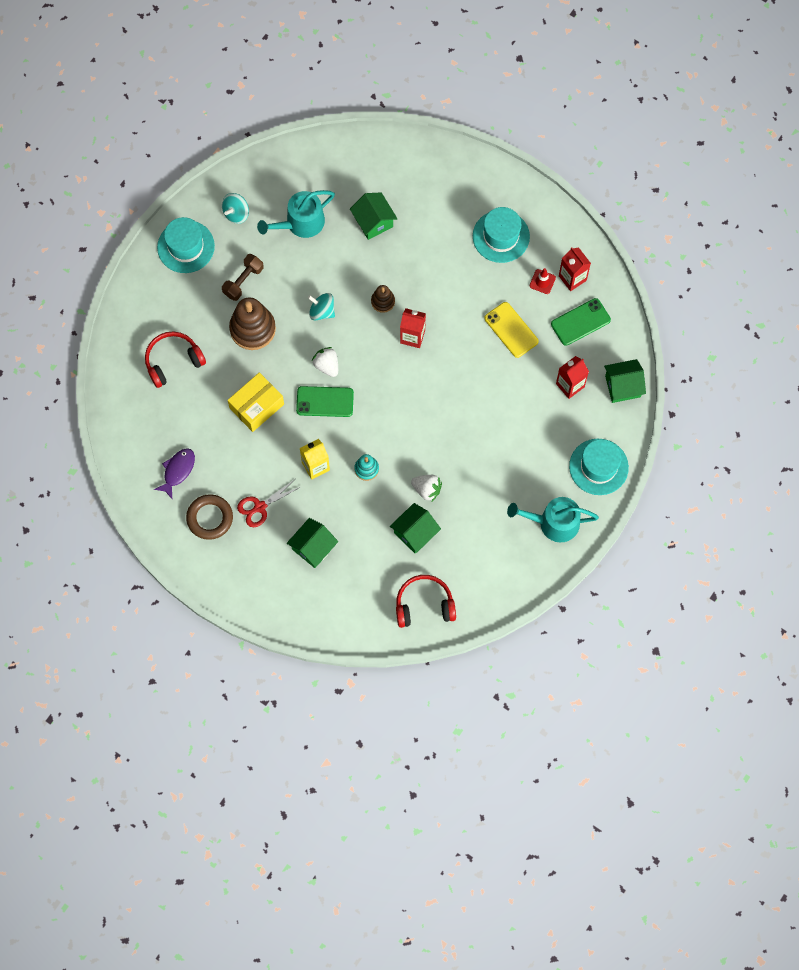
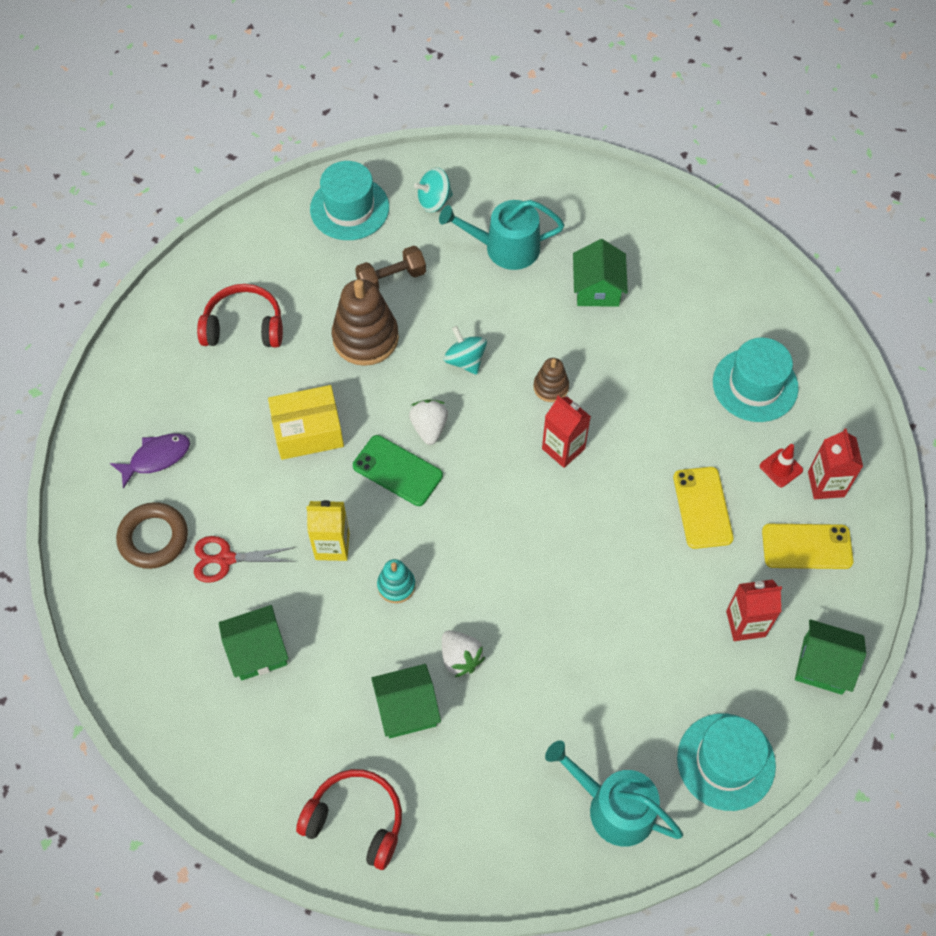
camera: 30 degrees right, 10 degrees down
(580, 322) = (807, 546): green phone -> yellow phone

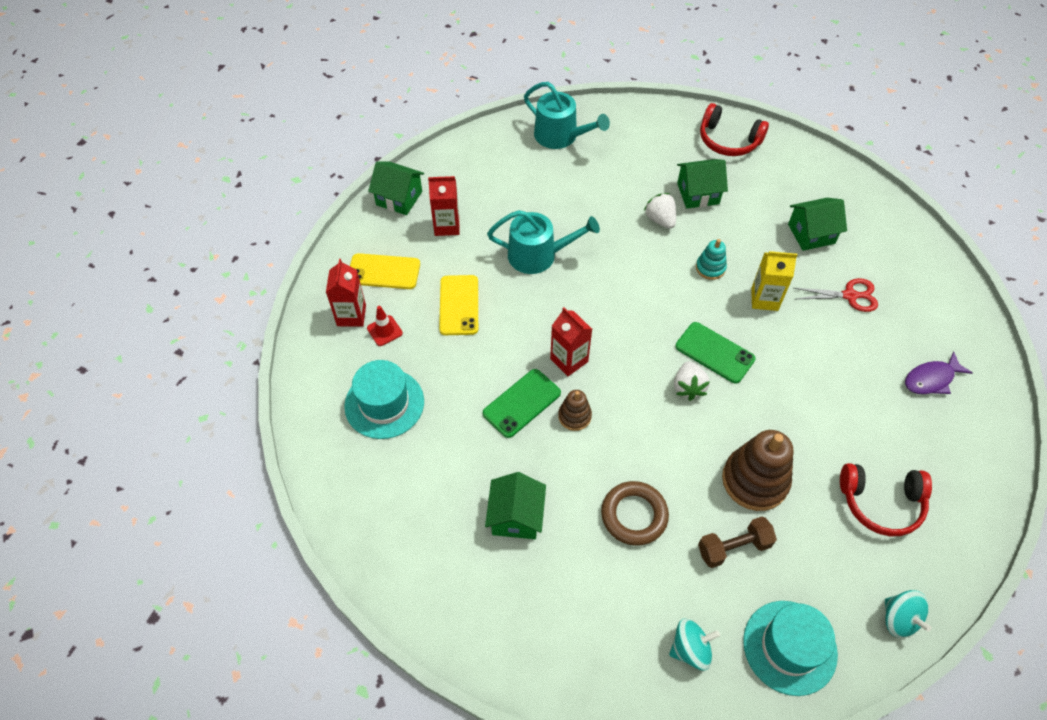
camera: 175 degrees left, 5 degrees down
(153, 538) = (913, 315): brown ring -> brown ring (634, 515)
(308, 431) = (798, 392): yellow box -> none
(465, 360) = (655, 449): turquoise spinning top -> turquoise spinning top (899, 619)
(505, 248) = (610, 576): turquoise watering can -> turquoise watering can (538, 255)
(608, 396) = (522, 403): none -> green phone
(726, 761) = (482, 153): turquoise hat -> none

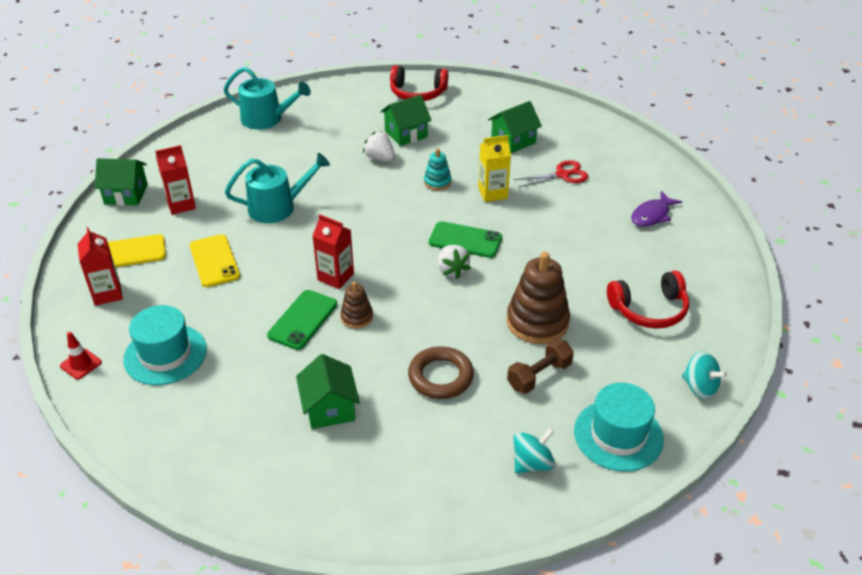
camera: 20 degrees left, 15 degrees down
(384, 331) = (146, 297): red traffic cone -> red traffic cone (81, 364)

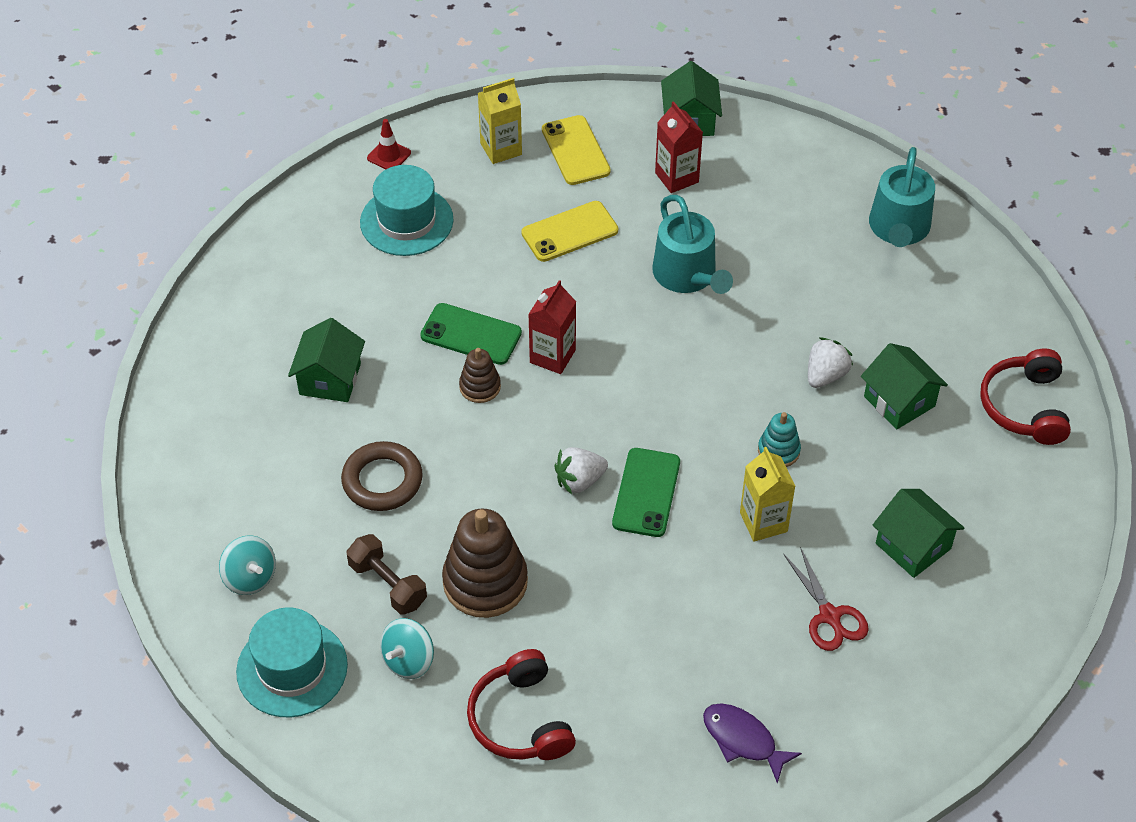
camera: 85 degrees right, 10 degrees up
(107, 294) = (501, 149): red carton -> yellow carton
(329, 408) = (330, 379): green house -> green house turned 60 degrees counterclockwise
(699, 387) = (373, 769): turquoise spinning top -> turquoise spinning top (408, 660)

